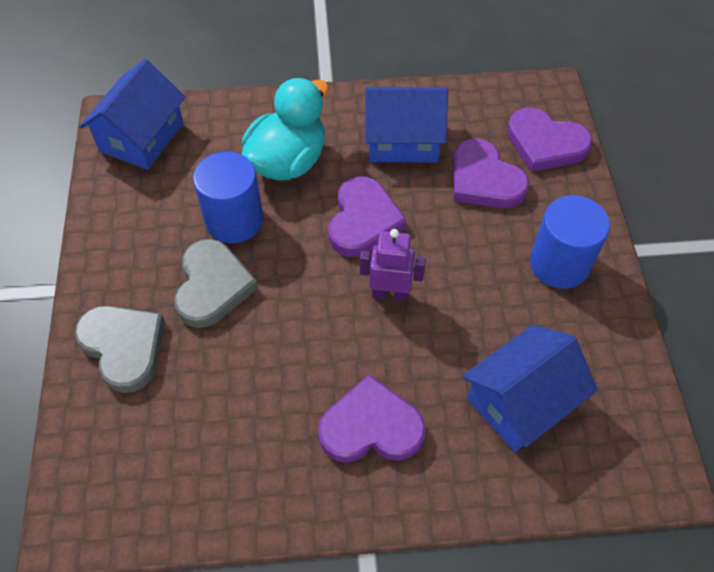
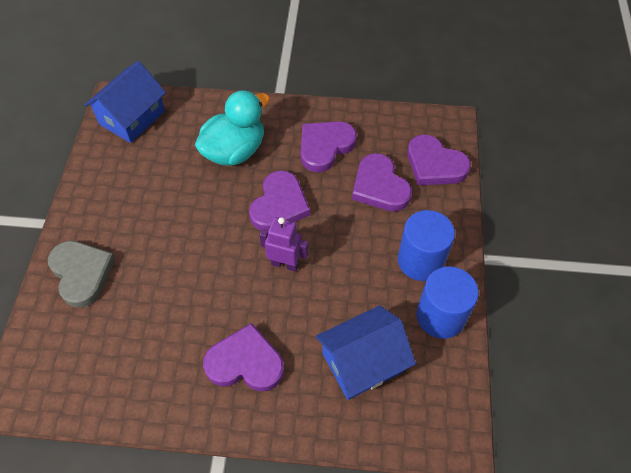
camera: 10 degrees right, 0 degrees up
(212, 286) = (156, 238): grey heart -> none
(234, 220) = (184, 190): blue cylinder -> blue cylinder (440, 316)
(402, 140) = (325, 147): blue house -> purple heart

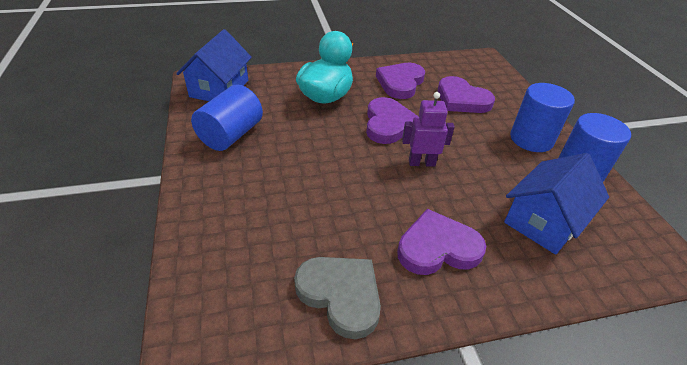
camera: 20 degrees left, 15 degrees down
(82, 273) = (222, 210): grey heart -> grey heart (341, 295)
(120, 185) = (231, 135): none -> blue cylinder
(435, 164) = (492, 81): purple heart -> none

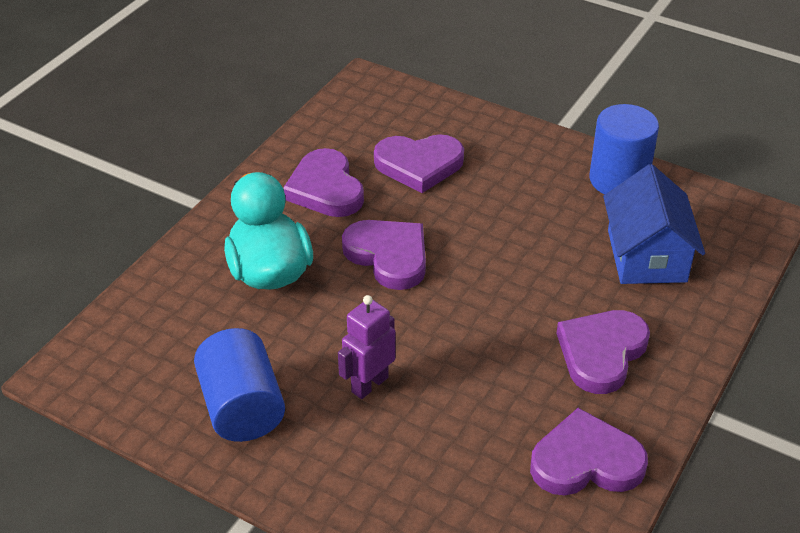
camera: 45 degrees left, 0 degrees up
(219, 88) = (118, 363): blue house -> none
(341, 295) = (586, 461): grey heart -> purple heart
(421, 163) = (481, 277): purple robot -> purple robot (369, 384)
(531, 139) = (541, 169): blue cylinder -> none

